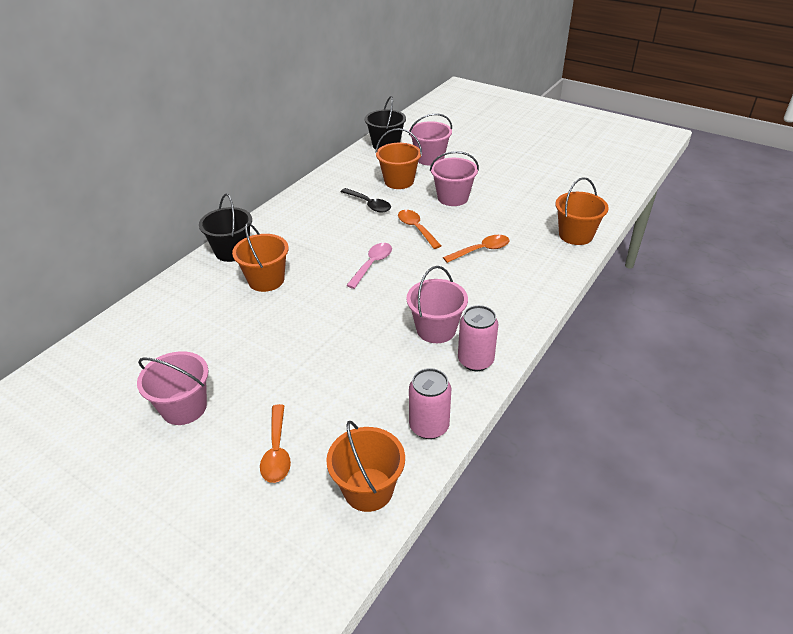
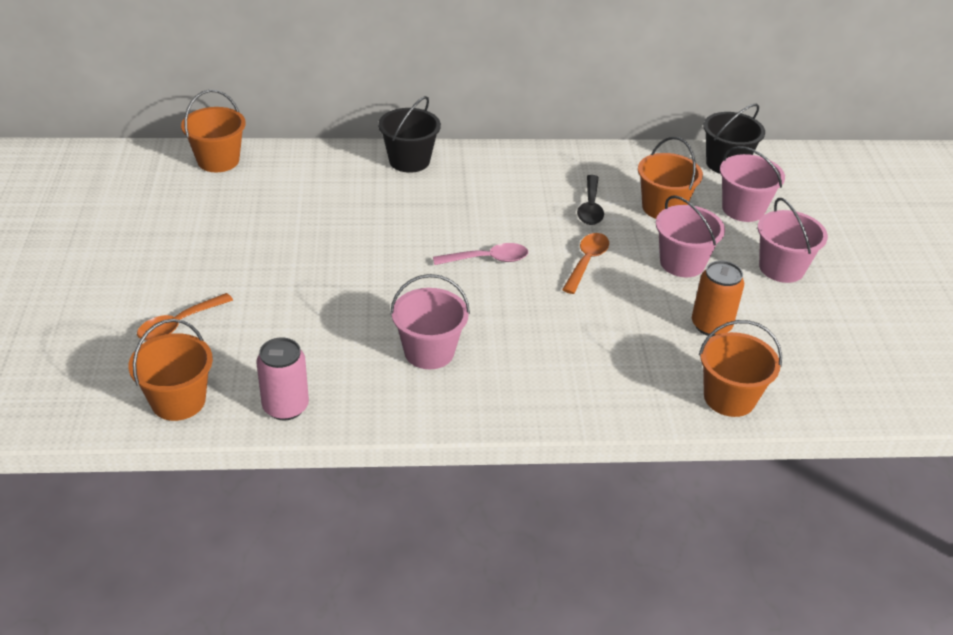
camera: 50 degrees right, 0 degrees up
(184, 407) = (185, 245): pink bucket -> pink bucket (781, 268)
(266, 280) = (389, 203): orange bucket -> orange bucket (218, 160)
(475, 361) = (408, 401): pink can -> none
(481, 250) = (604, 329): orange spoon -> none
(513, 213) = (711, 325): none -> orange can

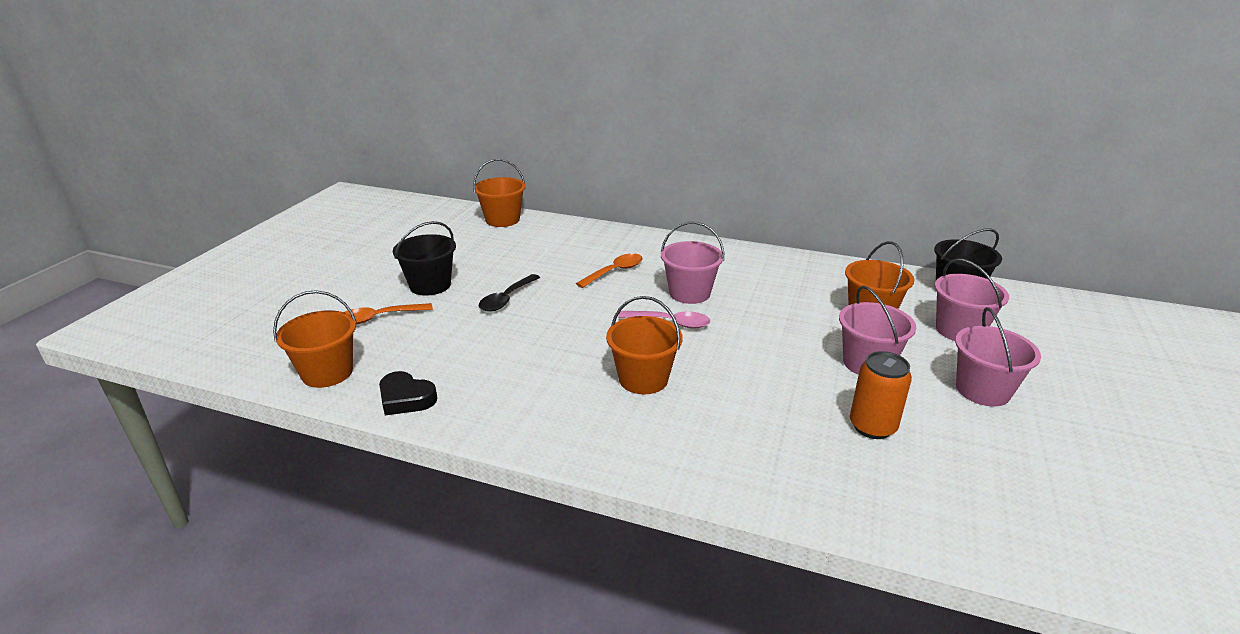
camera: 25 degrees right, 10 degrees down
(285, 407) = (406, 398): pink can -> black heart
(409, 161) = (651, 242): black bucket -> black bucket (430, 285)
(429, 352) = (565, 384): pink bucket -> pink bucket (689, 293)
(586, 262) = (766, 343): orange spoon -> orange spoon (615, 271)
(590, 207) = (795, 301): black spoon -> black spoon (506, 299)
(729, 398) = (859, 505): orange bucket -> orange bucket (643, 379)

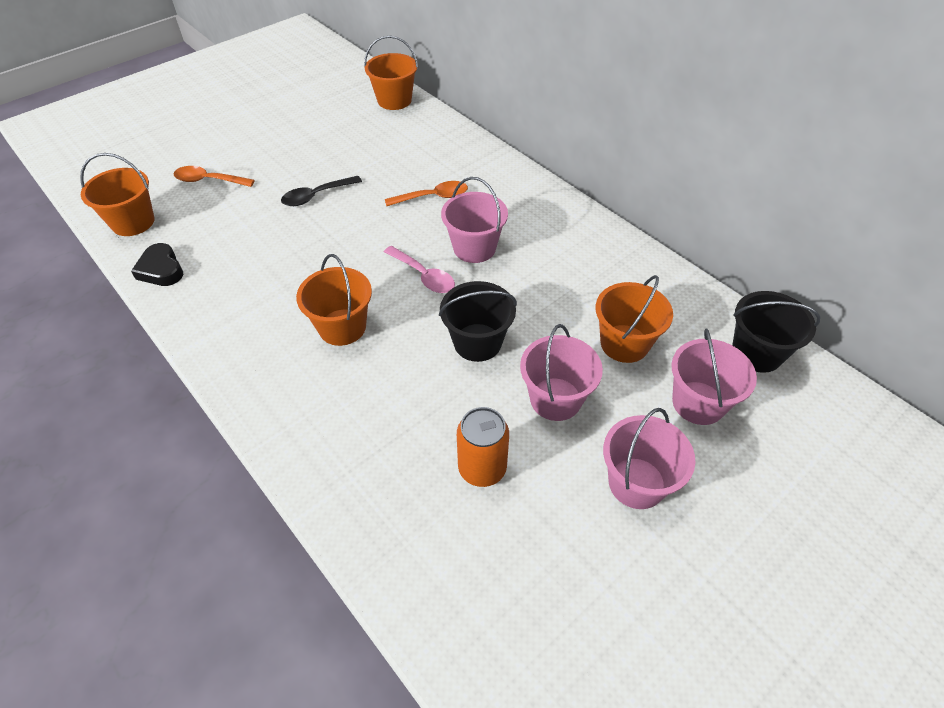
camera: 30 degrees right, 20 degrees up
(430, 285) = (273, 159): black bucket -> black bucket (477, 342)

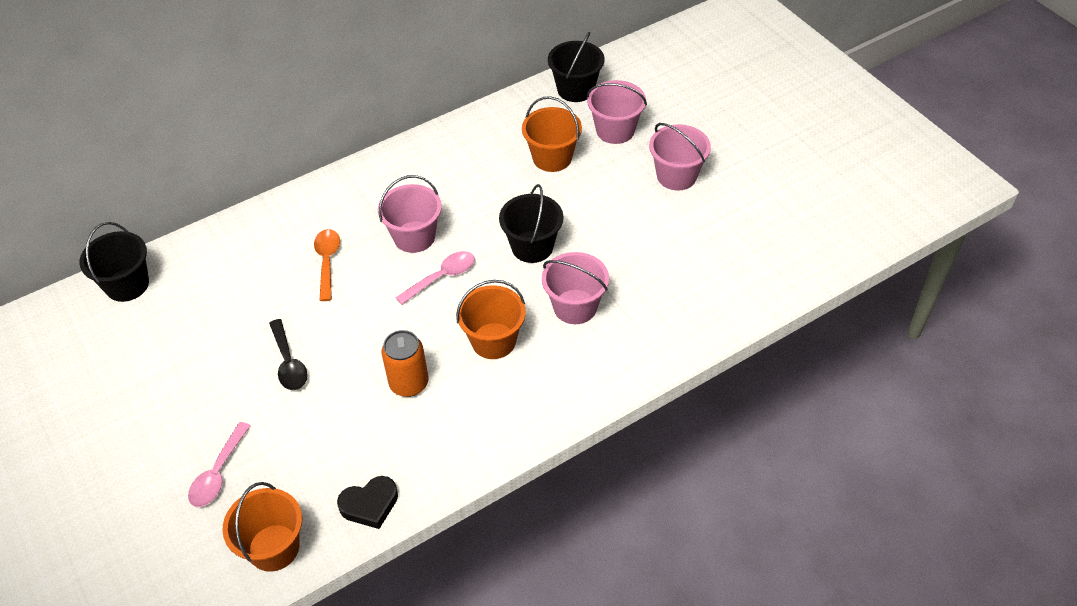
camera: 80 degrees left, 0 degrees up
(208, 180) = (218, 473): orange spoon -> pink spoon
(394, 100) = (127, 285): orange bucket -> black bucket
(482, 468) = (655, 257): orange can -> orange can (409, 383)
(555, 399) = (599, 206): pink bucket -> pink bucket (575, 307)

